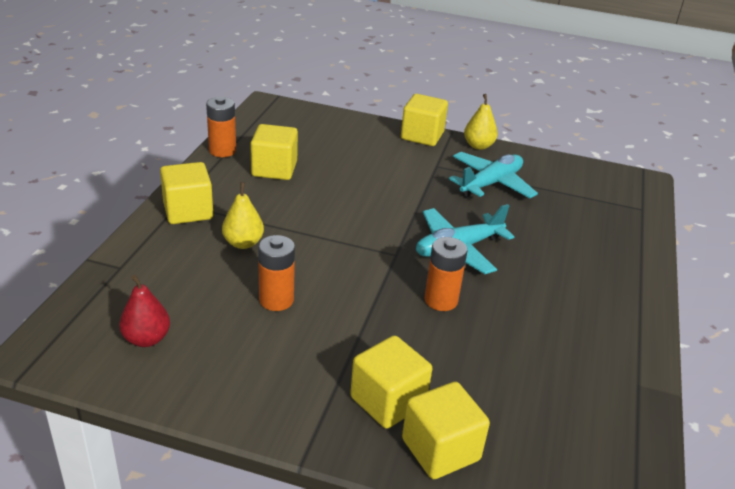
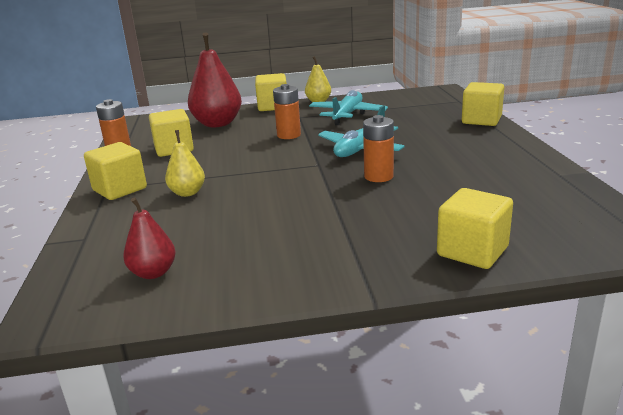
camera: 20 degrees left, 10 degrees down
(276, 300) = (249, 214): orange battery -> orange battery (289, 135)
(344, 144) = (217, 124): none -> red pear
(388, 401) = (402, 239): yellow cube -> yellow cube (481, 120)

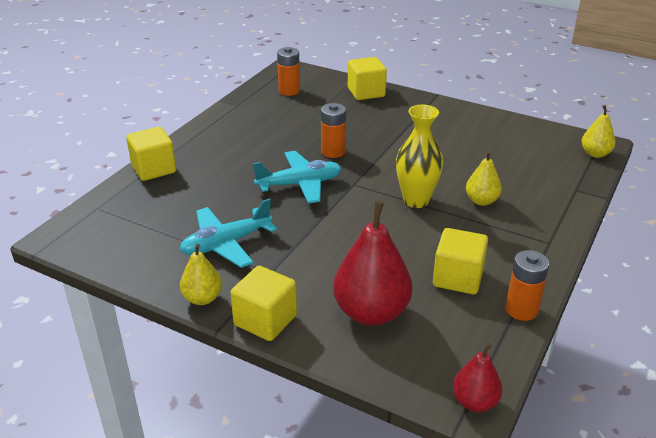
camera: 145 degrees left, 10 degrees up
(57, 295) = (595, 154): none -> yellow pear
(120, 189) = (537, 233): yellow cube -> none
(153, 273) = (536, 145): red pear -> red pear (475, 402)
(249, 173) = (416, 200): none -> yellow vase
(289, 135) = (326, 239): orange battery -> orange battery (289, 91)

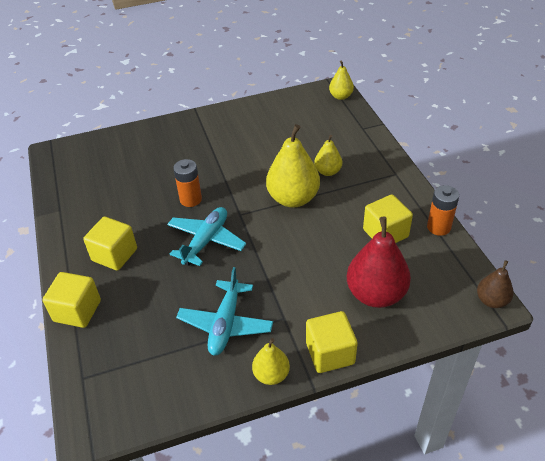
camera: 45 degrees left, 10 degrees up
(289, 91) = (83, 170): orange battery -> none
(366, 92) = (144, 136): yellow cube -> yellow cube (114, 255)
(416, 200) = (293, 198): yellow vase -> yellow pear
(475, 402) = (491, 300): red pear -> brown pear

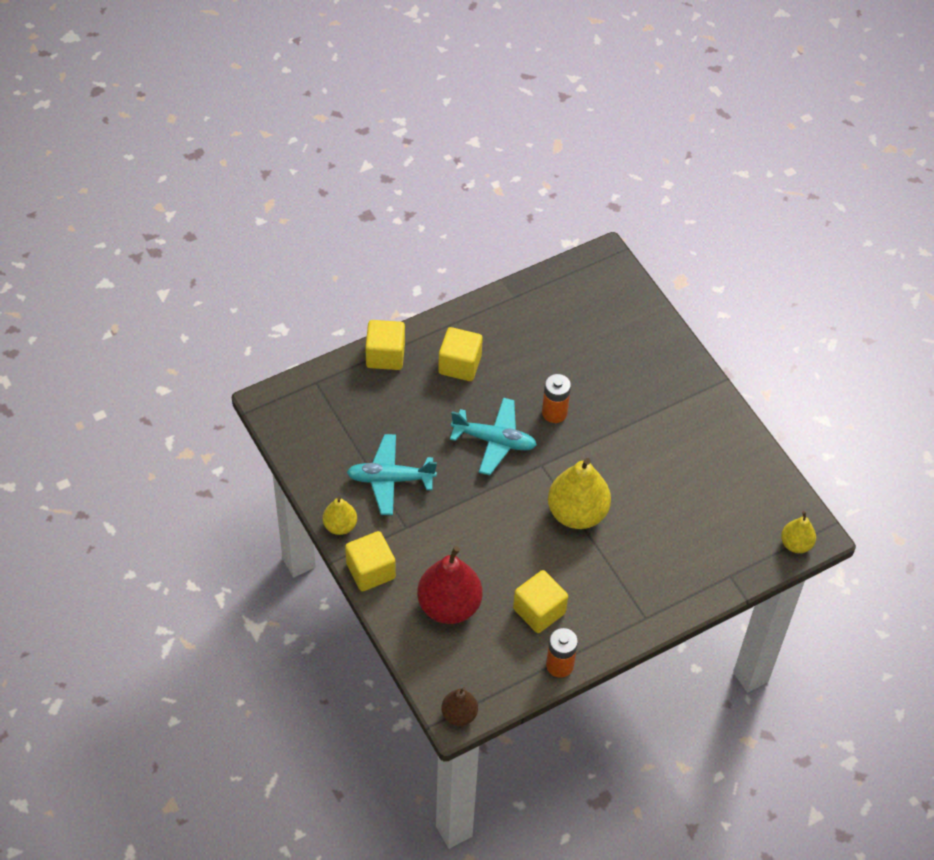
camera: 75 degrees right, 10 degrees up
(328, 171) = (632, 544): yellow pear -> none

